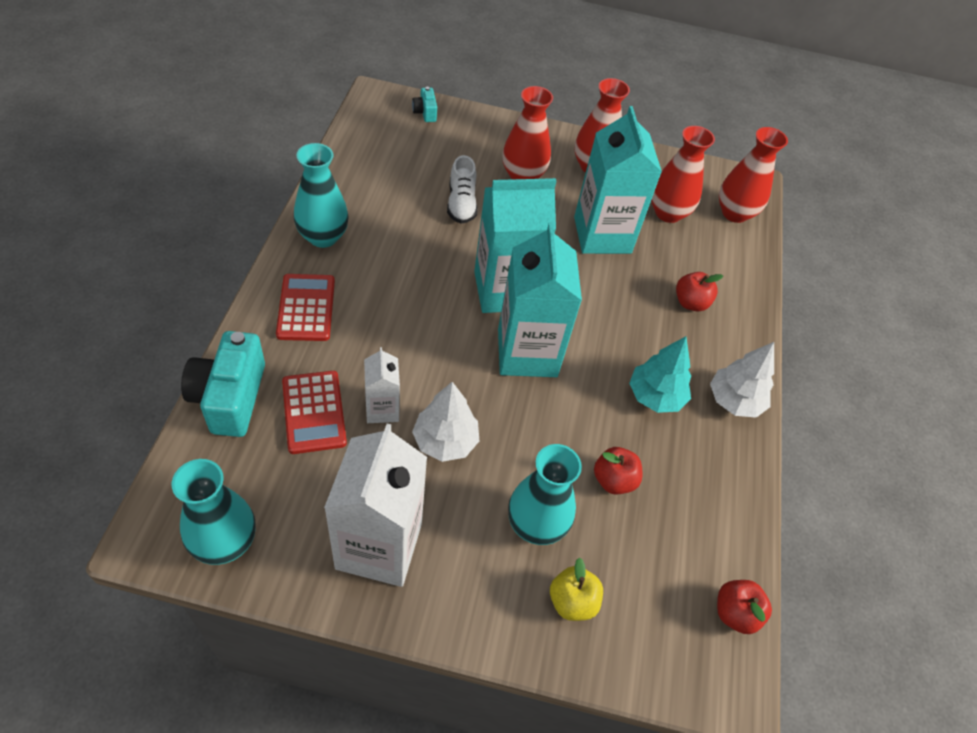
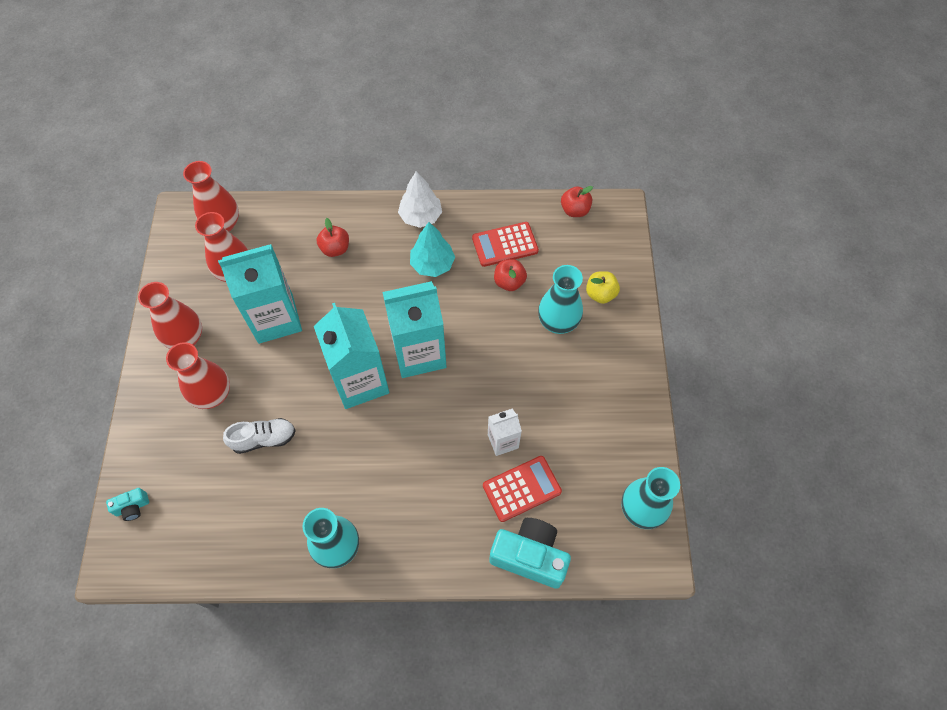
camera: 95 degrees left, 10 degrees up
(230, 397) = (530, 556): turquoise camera -> turquoise camera turned 150 degrees counterclockwise
(306, 308) = (424, 531): red calculator -> red calculator (505, 245)
(379, 546) = (607, 412): white carton -> none
(445, 441) = (515, 391): white tree -> none

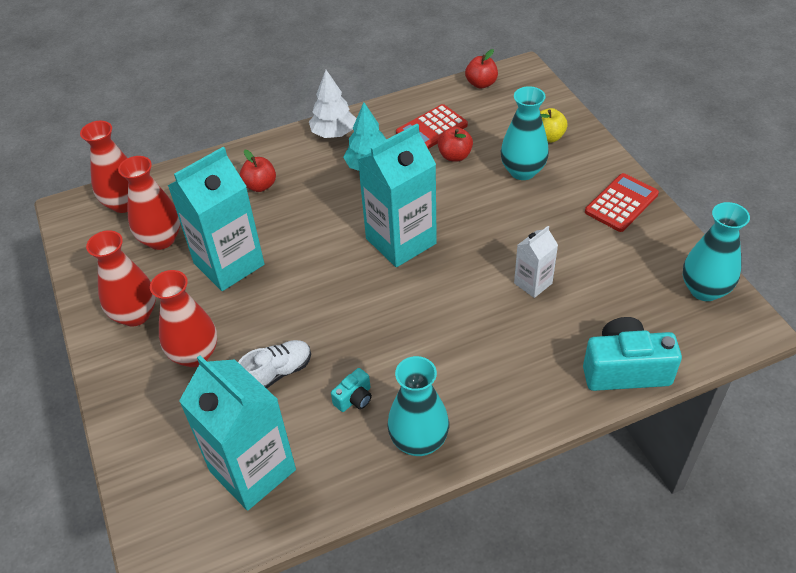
camera: 20 degrees left, 15 degrees down
(132, 507) = (155, 496): turquoise camera -> turquoise camera (354, 398)
(360, 381) = (353, 286): turquoise carton -> turquoise carton (252, 470)
(521, 488) = (578, 315): red calculator -> red calculator (621, 203)

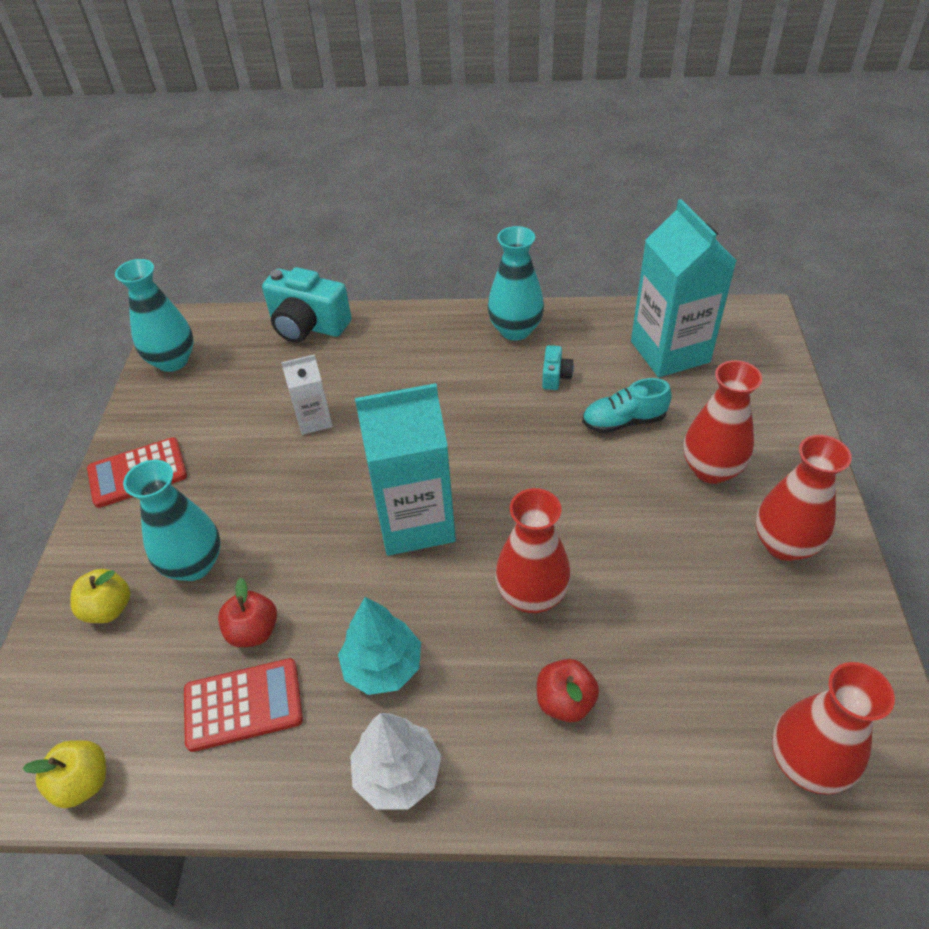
camera: 155 degrees left, 0 degrees up
(161, 239) = (743, 655): red vase -> red vase (532, 595)
(229, 264) = (647, 573): turquoise carton -> none
(277, 373) = (623, 421): white shoe -> turquoise shoe
(354, 398) = (555, 376): turquoise camera -> turquoise camera turned 120 degrees clockwise
(481, 84) = (83, 782): red apple -> yellow apple

